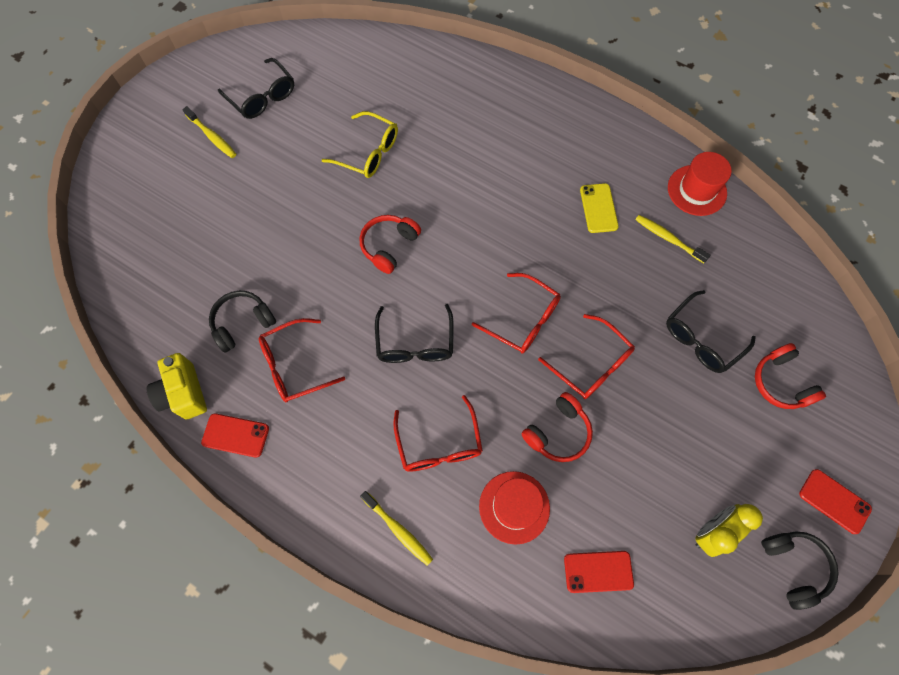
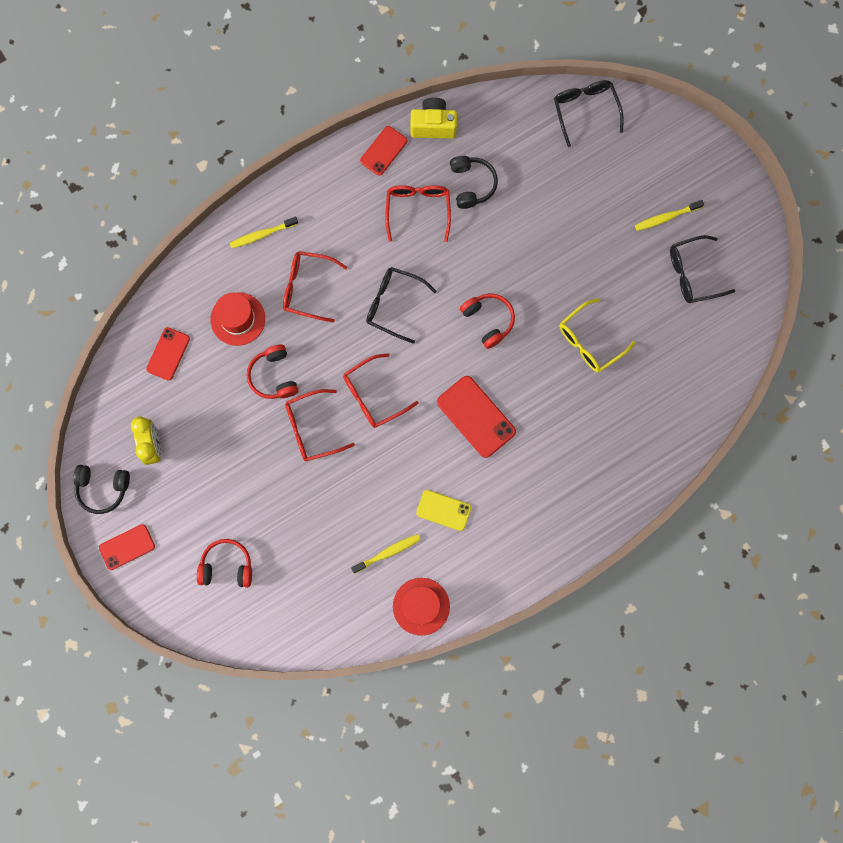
camera: 115 degrees right, 10 degrees up
(493, 217) = (476, 416): none -> red phone
(701, 339) = (290, 526): black glasses -> black glasses (585, 110)

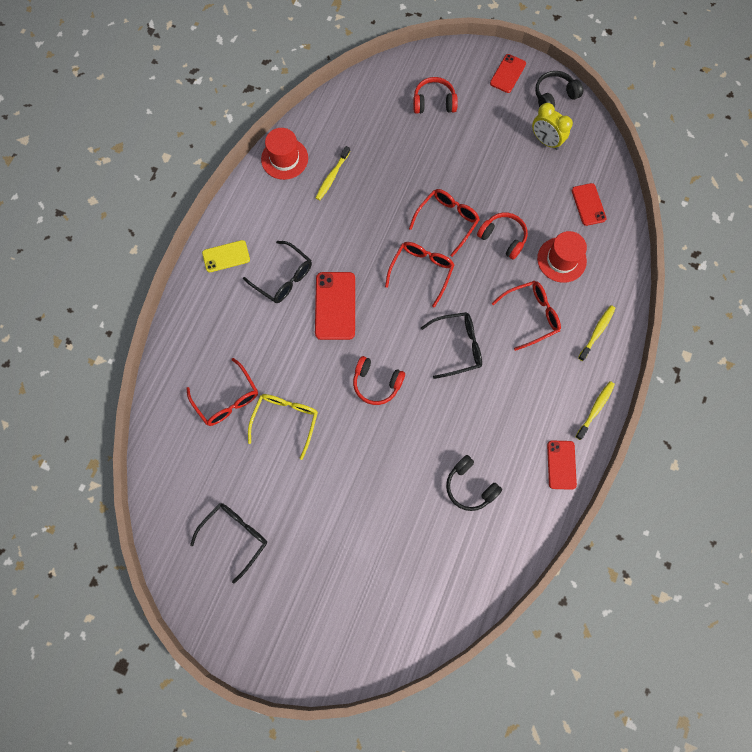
camera: 145 degrees right, 5 degrees down
(227, 566) = (434, 102): red headphones -> red headphones turned 150 degrees counterclockwise
(418, 209) = (496, 434): red glasses -> red glasses (227, 399)
(433, 125) = (539, 516): yellow camera -> none
(443, 510) = (313, 227): yellow phone -> yellow phone (226, 256)
(476, 416) = (335, 306): red phone -> red phone turned 75 degrees clockwise
(585, 110) = (423, 625): black glasses -> black glasses (284, 278)
(666, 217) = (288, 572): yellow toothbrush -> yellow toothbrush (595, 409)

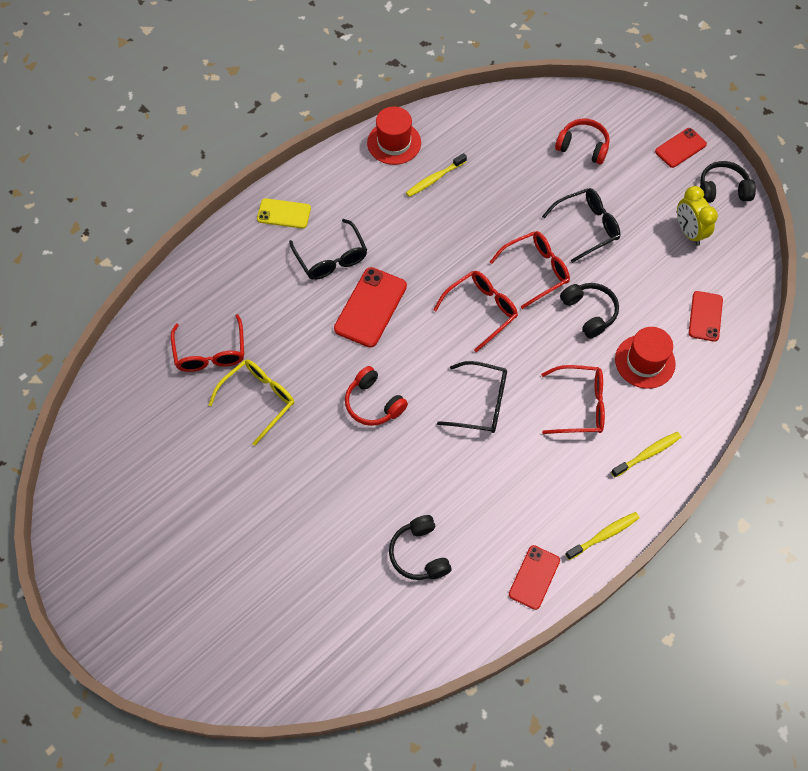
camera: 25 degrees right, 10 degrees down
(235, 536) = (146, 491): black glasses -> black glasses (587, 227)
(503, 238) = (589, 312): red headphones -> black headphones

